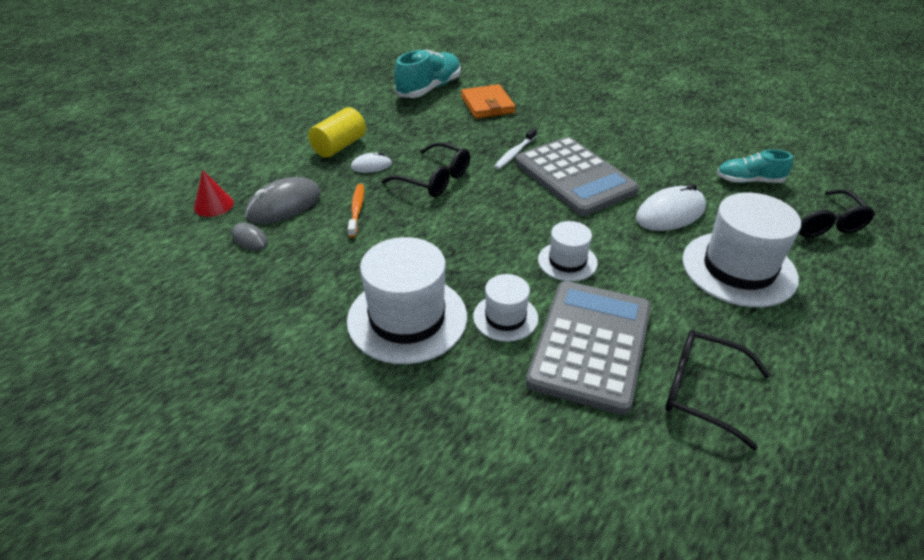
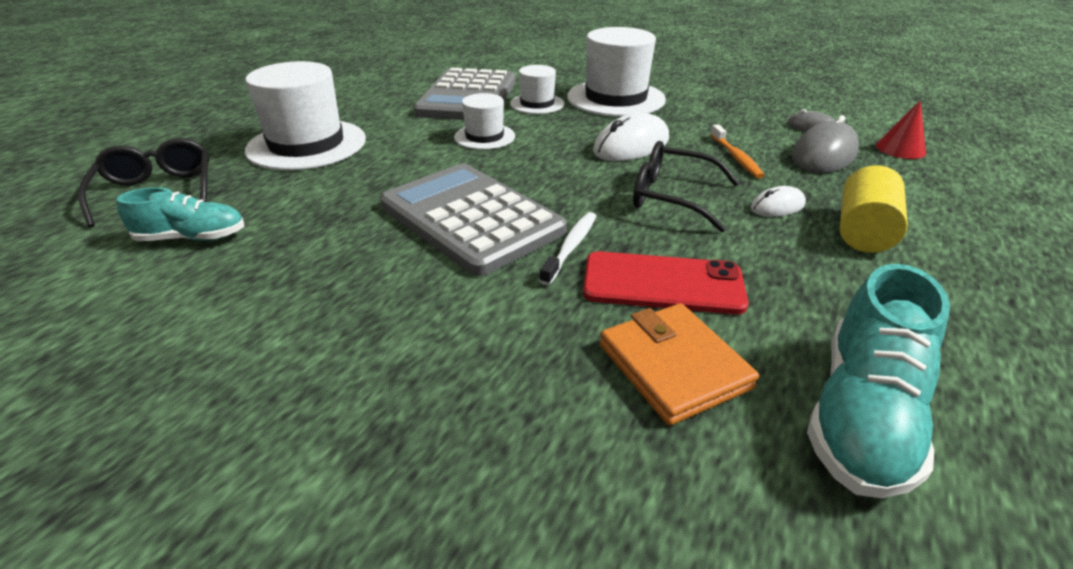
camera: 170 degrees right, 5 degrees down
(473, 132) = (662, 283): none -> red phone
(670, 213) = (350, 185): white mouse -> white mouse (631, 145)
(701, 391) = (393, 86): black glasses -> none

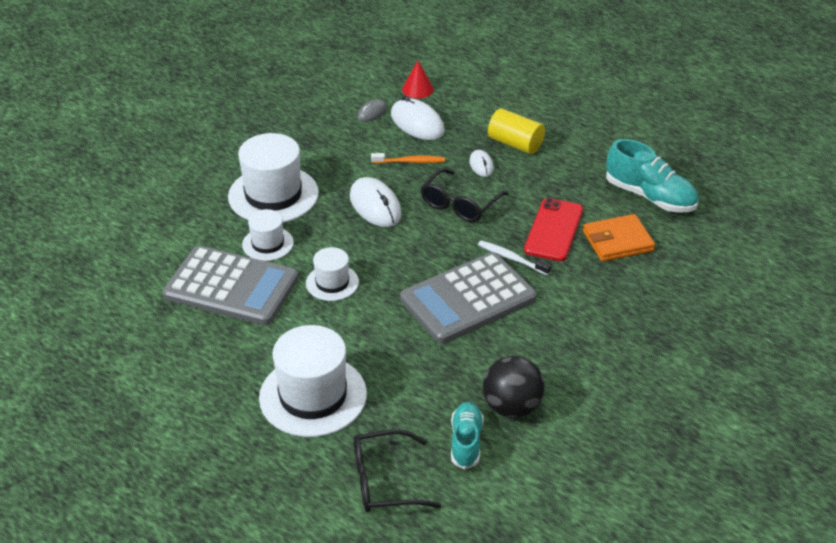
camera: 80 degrees left, 5 degrees up
(244, 269) = (511, 407): none -> black ball
(823, 155) = (417, 123): grey mouse -> white mouse

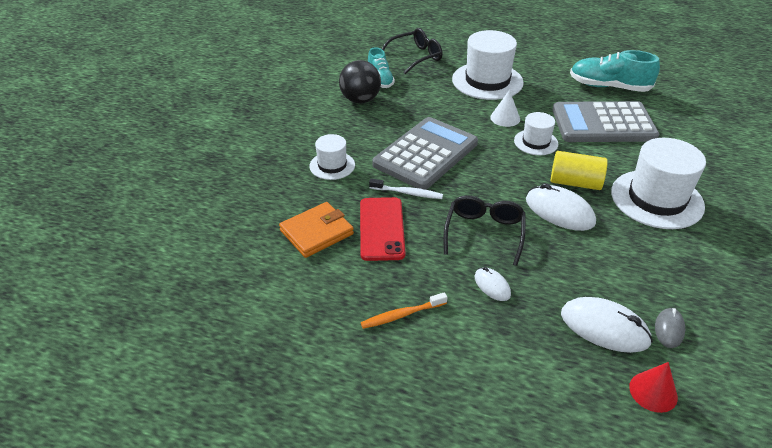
camera: 160 degrees right, 0 degrees up
(268, 244) = (613, 158): white hat -> white hat (332, 165)
(339, 325) = (505, 118): none -> white cone
(409, 162) = (568, 269): orange toothbrush -> orange toothbrush (402, 315)
(515, 144) = (472, 329): yellow cylinder -> yellow cylinder (575, 183)
(650, 196) = (293, 293): turquoise shoe -> turquoise shoe (609, 87)

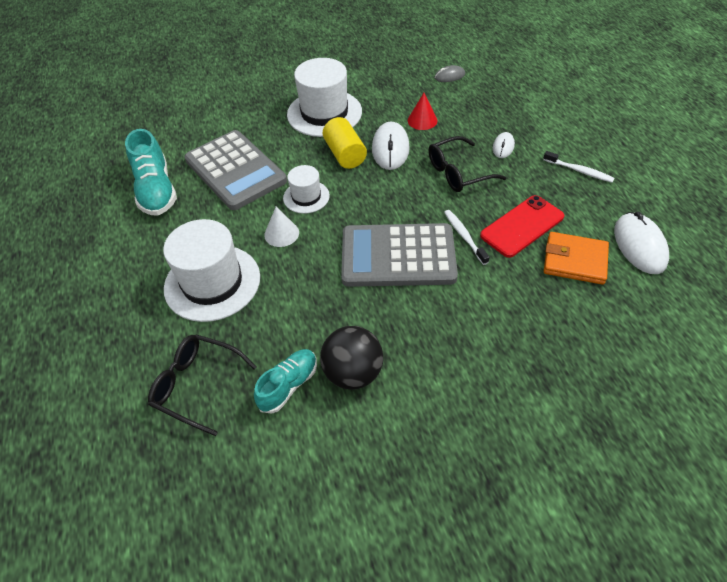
camera: 125 degrees left, 10 degrees up
(332, 165) = (489, 312): white hat -> none
(402, 315) = (579, 171): orange toothbrush -> white toothbrush
(604, 328) = (478, 95): white mouse -> white mouse (639, 245)
(653, 392) = (500, 69): red cone -> red cone (422, 120)

